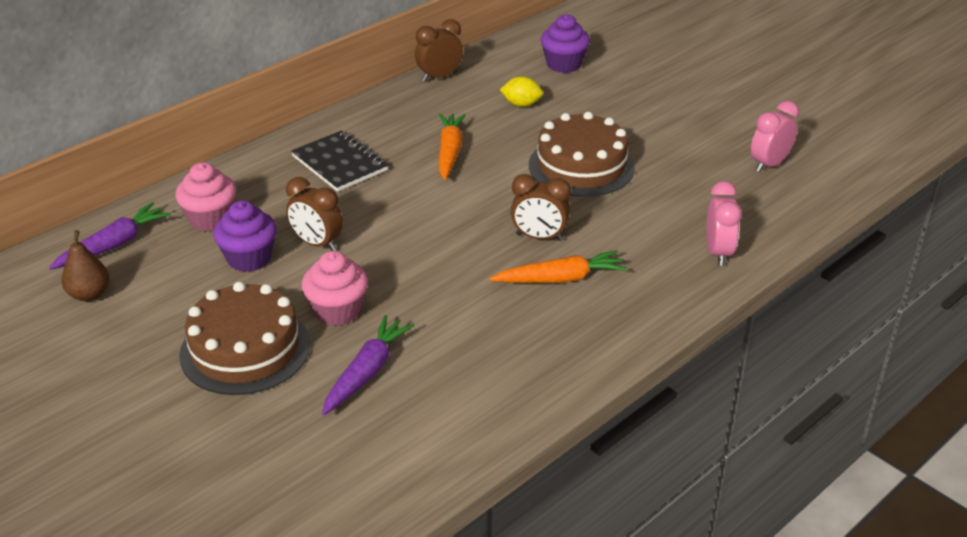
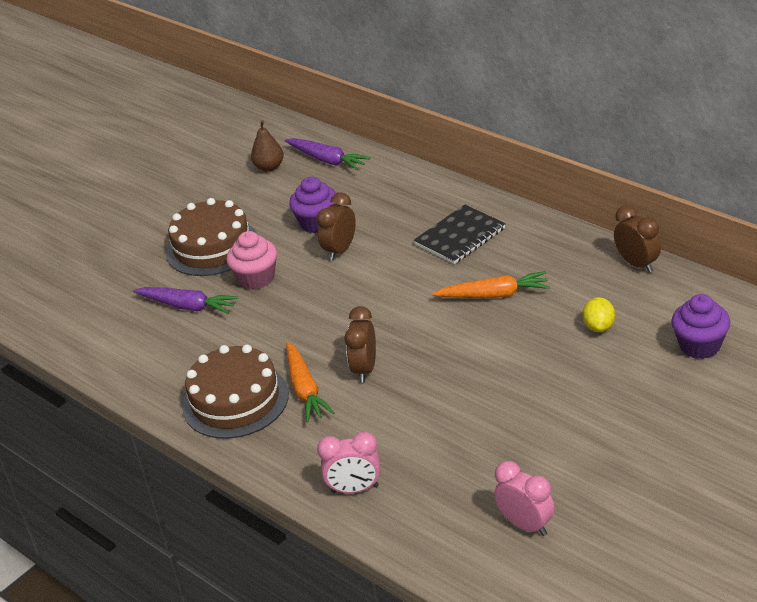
camera: 90 degrees right, 0 degrees up
(210, 219) = (366, 192): pink cupcake -> none
(581, 166) = (489, 382): brown cake -> brown cake (235, 400)

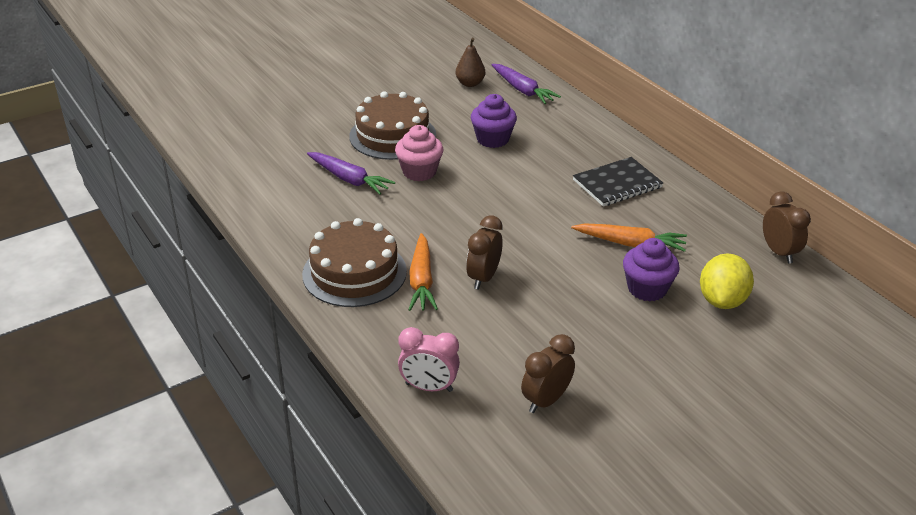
camera: 10 degrees right, 0 degrees up
(340, 250) = (503, 167): brown clock -> brown clock (546, 400)
(526, 525) = (582, 474): pink clock -> none
(599, 327) = (722, 300): yellow lemon -> yellow lemon, size x1.57
(700, 346) = (818, 347): purple cupcake -> purple cupcake (647, 289)

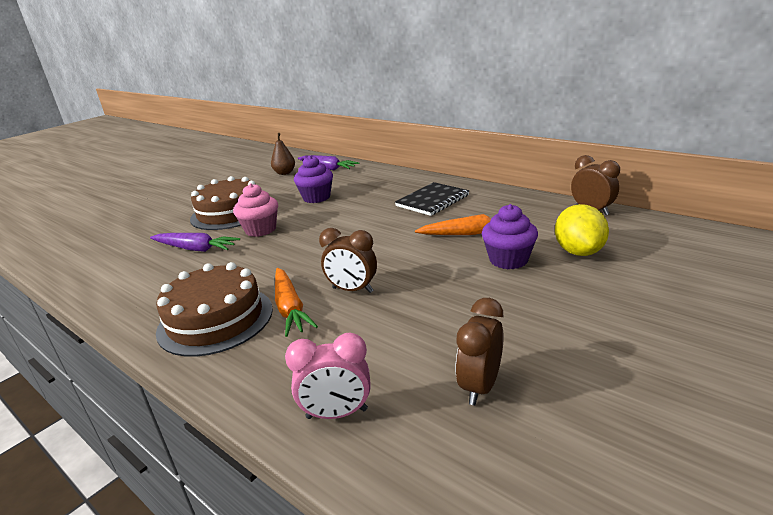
camera: 15 degrees left, 10 degrees down
(483, 278) = (352, 290): brown clock -> brown clock turned 75 degrees counterclockwise

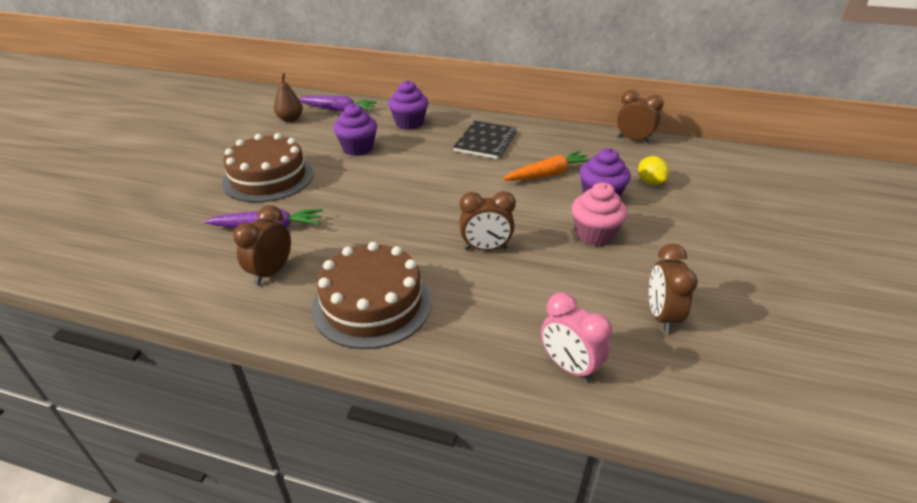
camera: 25 degrees left, 10 degrees up
(166, 282) = (271, 272): none -> brown clock
(260, 230) = (327, 194): pink cupcake -> pink cupcake (594, 234)
(290, 308) = (440, 278): orange carrot -> none
(337, 413) = (569, 366): pink clock -> pink clock turned 75 degrees clockwise
(377, 181) = (409, 123): none -> purple cupcake
(578, 252) = (650, 182): yellow lemon -> yellow lemon, size x0.64

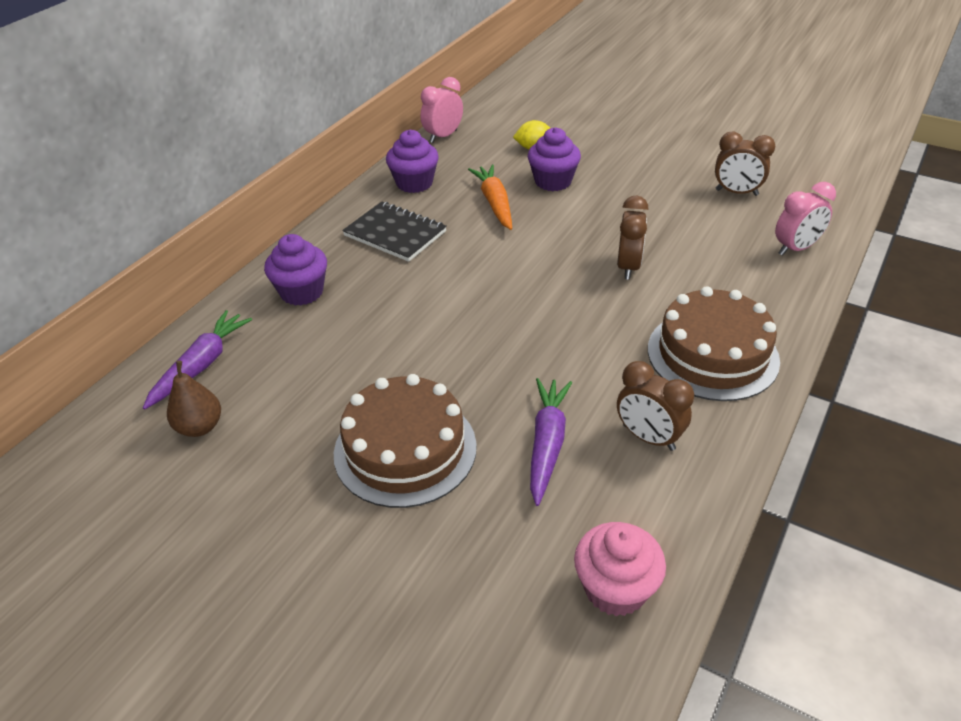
camera: 75 degrees left, 5 degrees up
(358, 148) = (356, 348): purple cupcake -> purple cupcake (414, 183)
(594, 234) = (617, 198): pink cupcake -> pink cupcake (615, 589)
(633, 140) = (443, 136): brown clock -> pink clock

